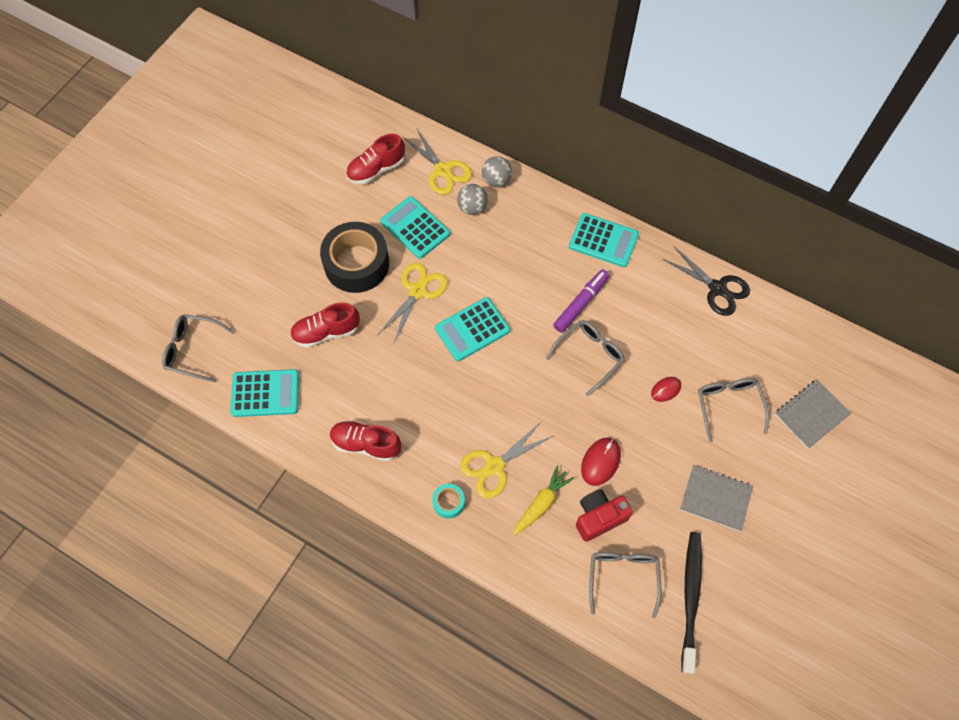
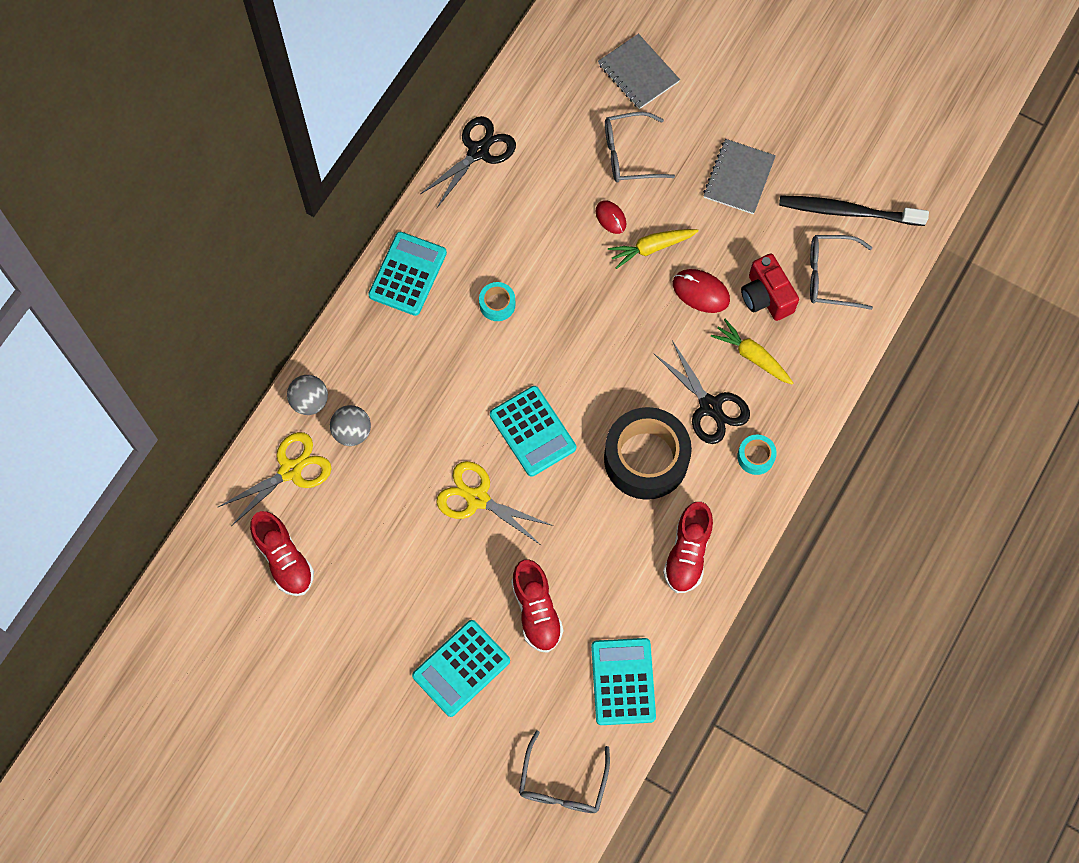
camera: 90 degrees left, 5 degrees up
(356, 264) = (435, 578): black tape -> black tape (646, 459)
(415, 228) = (381, 504): turquoise calculator -> turquoise calculator (461, 668)
(494, 466) = (710, 406): yellow scissors -> black scissors
(581, 303) = (497, 304): purple marker -> turquoise tape
(589, 356) = (569, 298): grey glasses -> none
(639, 422) = (651, 248): none -> yellow carrot

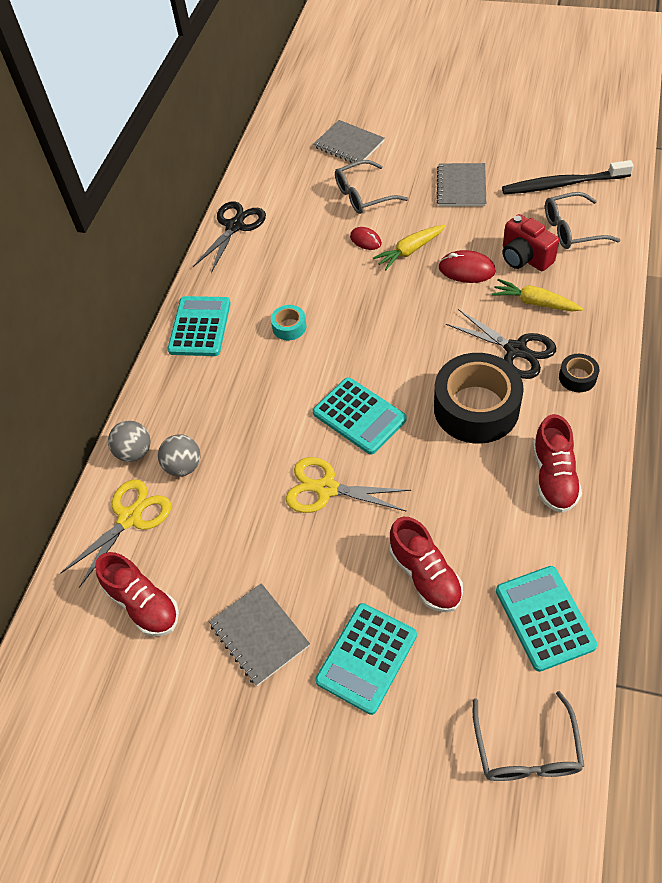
camera: 10 degrees left, 15 degrees down
(377, 619) = (259, 635): none -> grey notebook
(755, 457) = (577, 377): turquoise tape -> black tape

